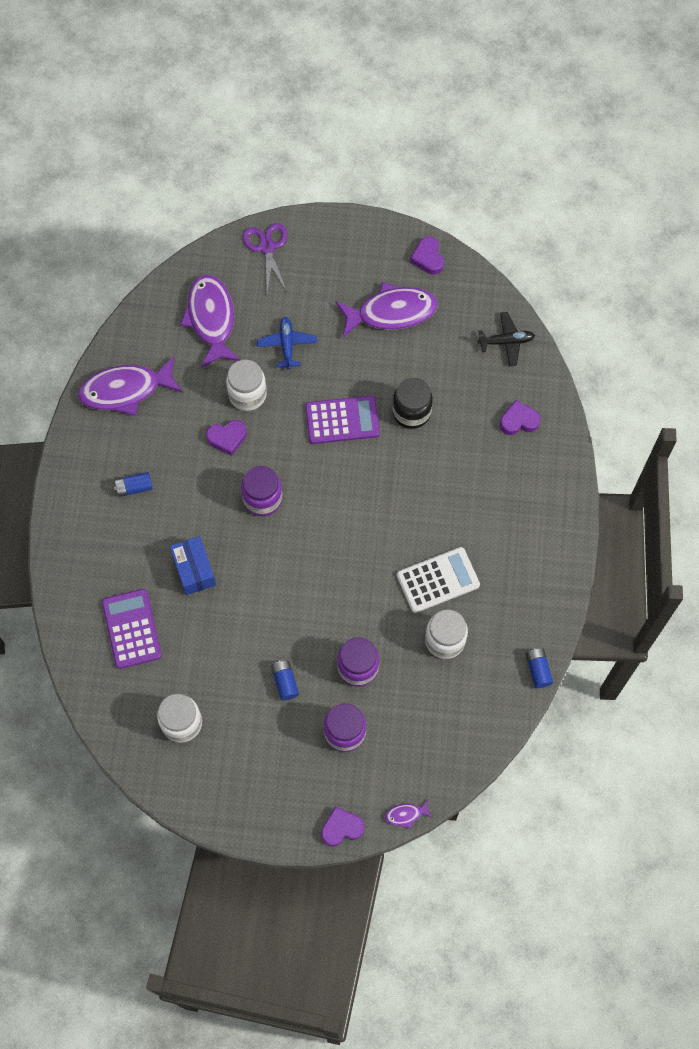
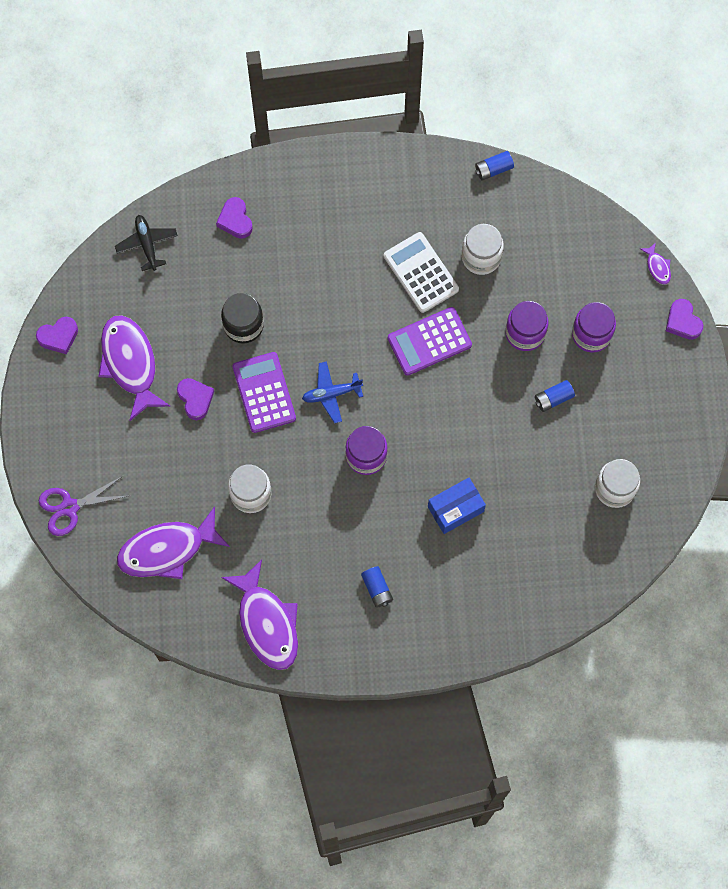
camera: 100 degrees left, 5 degrees up
(131, 629) = (530, 558): purple calculator -> purple calculator (429, 341)
(227, 438) = (304, 505): purple heart -> purple heart (195, 399)
(287, 345) = (186, 464): blue plane -> blue plane (331, 393)

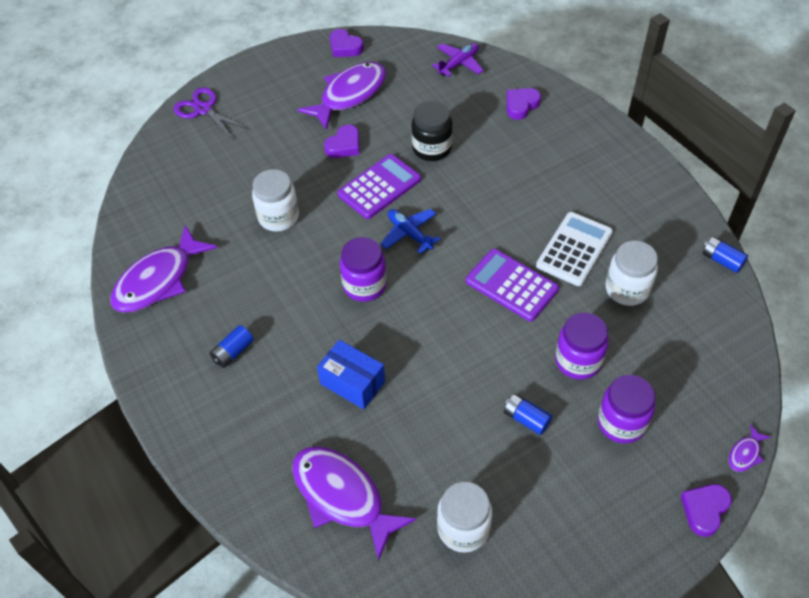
camera: 65 degrees right, 20 degrees down
(147, 244) = (458, 64): black plane -> purple plane
(167, 549) = (196, 183): purple fish -> purple fish (342, 496)

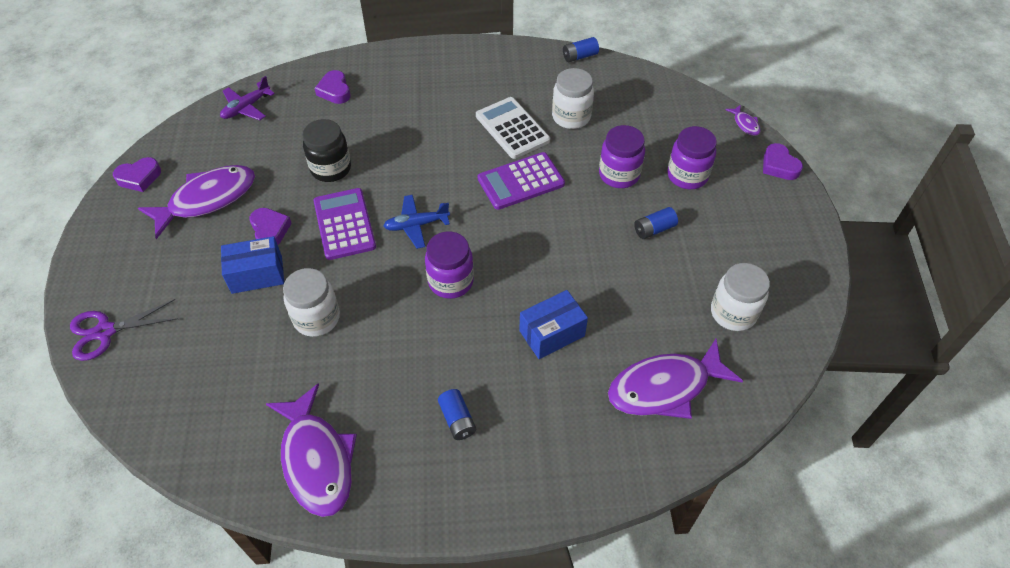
camera: 65 degrees left, 0 degrees up
(298, 161) = (257, 274): none -> blue box
(349, 95) = (207, 199): purple fish -> purple fish turned 75 degrees clockwise
(458, 64) = (246, 107): purple plane -> purple plane turned 120 degrees counterclockwise

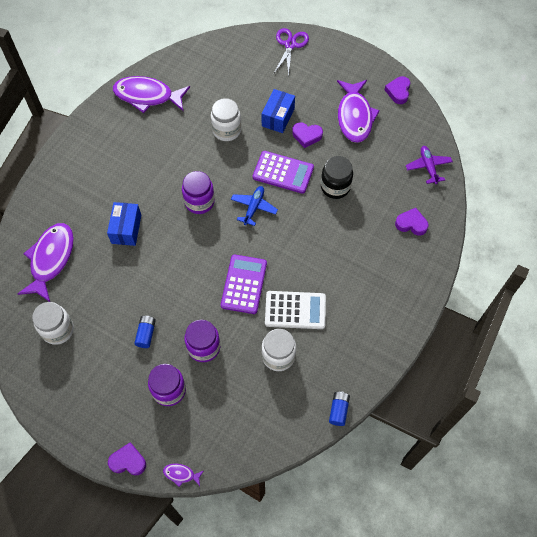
camera: 125 degrees right, 10 degrees up
(457, 419) = (117, 159): blue battery -> none

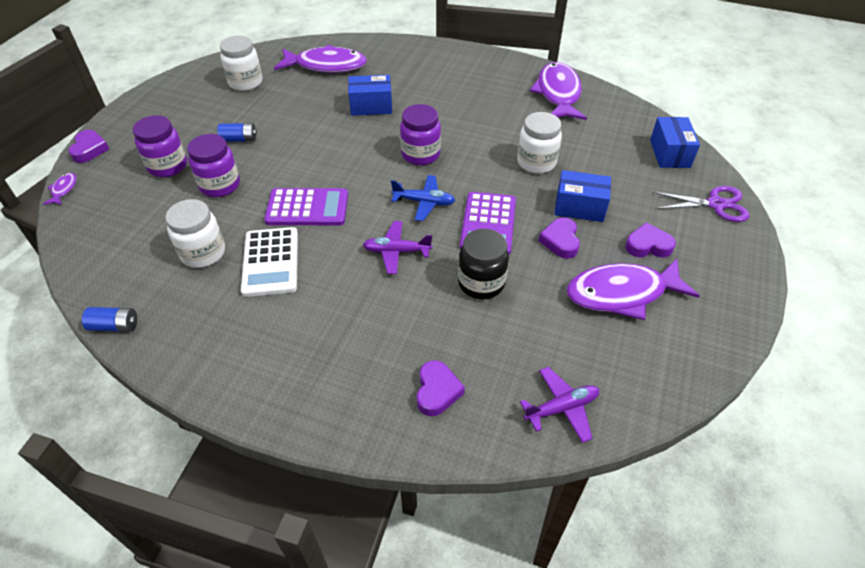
camera: 80 degrees right, 15 degrees down
(236, 51) = (669, 153): none -> blue box
(299, 231) = (396, 251): none -> purple plane
(398, 92) = (703, 348): purple heart -> purple heart (648, 245)

